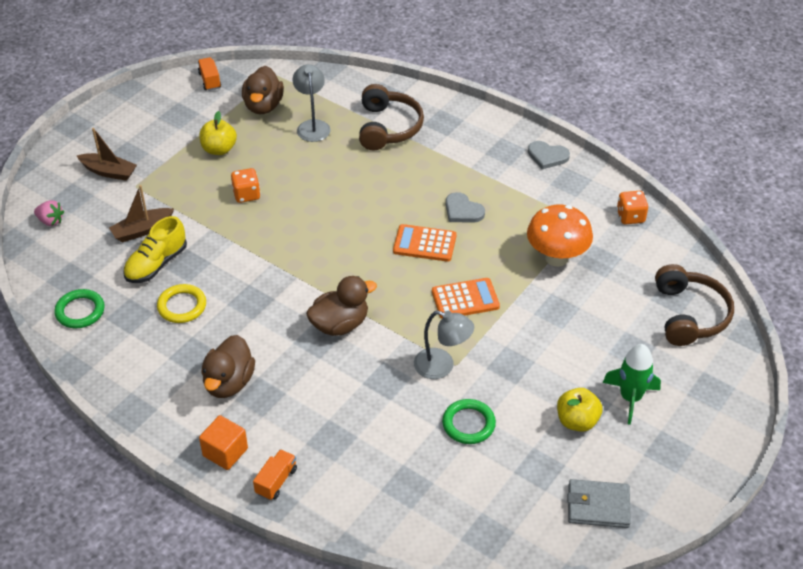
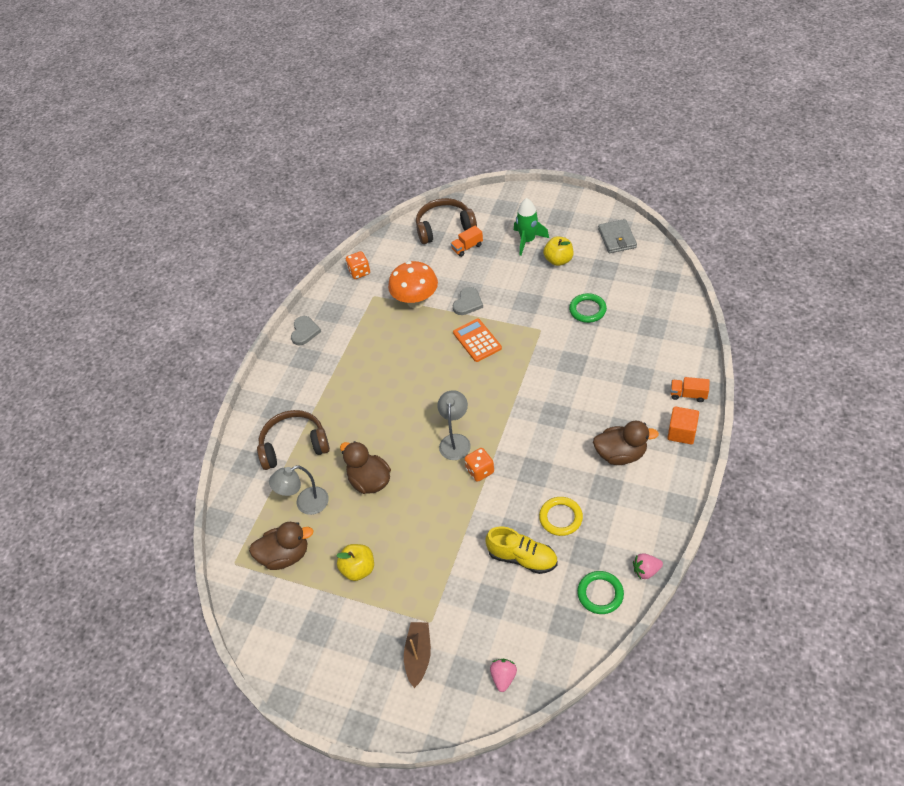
camera: 100 degrees left, 5 degrees up
(79, 355) = (646, 571): none -> pink strawberry
(142, 230) = (486, 588): brown boat -> none
(210, 81) = (255, 621): orange truck -> orange truck (467, 247)
(246, 195) = (413, 522): orange dice -> orange dice (480, 471)
(340, 324) = (533, 405): brown duck -> brown duck (369, 481)
(424, 244) = (429, 379): orange calculator -> none
(442, 366) = (545, 336): grey lamp -> grey lamp (455, 441)
(462, 211) = (384, 366): grey heart -> grey heart (468, 303)

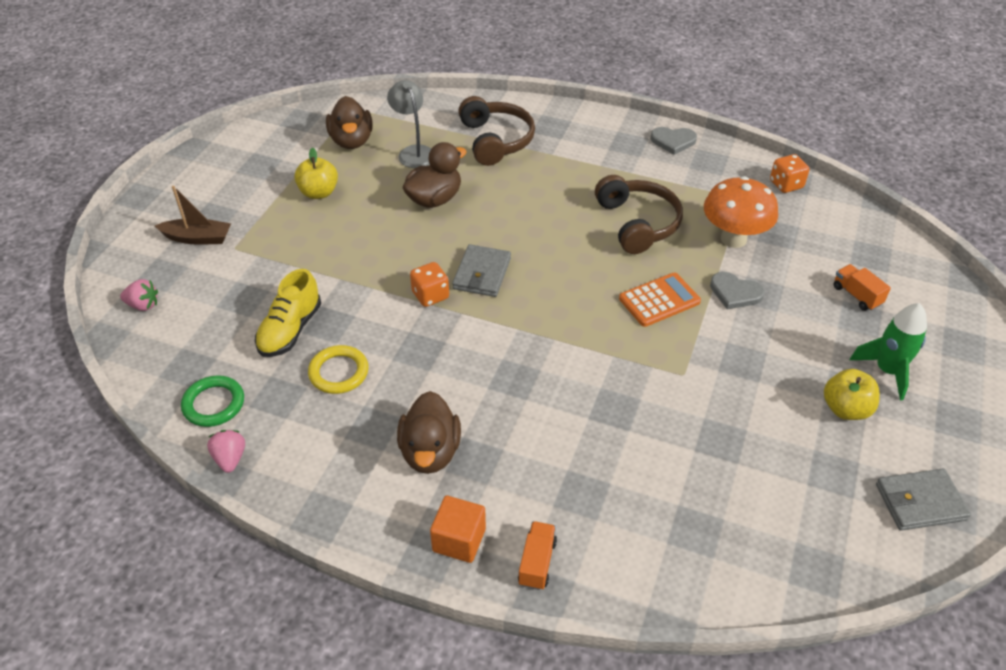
camera: 85 degrees right, 5 degrees down
(444, 227) = (897, 271): brown headphones -> brown headphones (637, 223)
(455, 441) = (482, 273): grey lamp -> grey wallet
(587, 310) = (730, 439): green ring -> none

